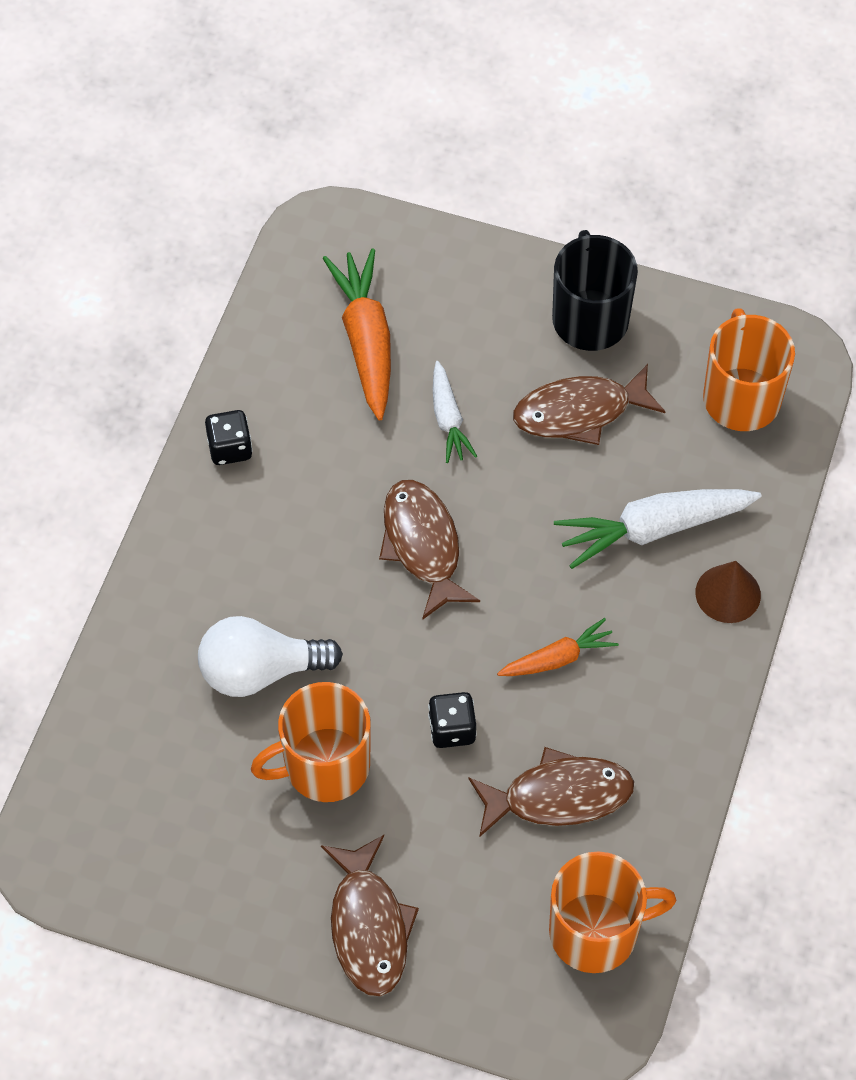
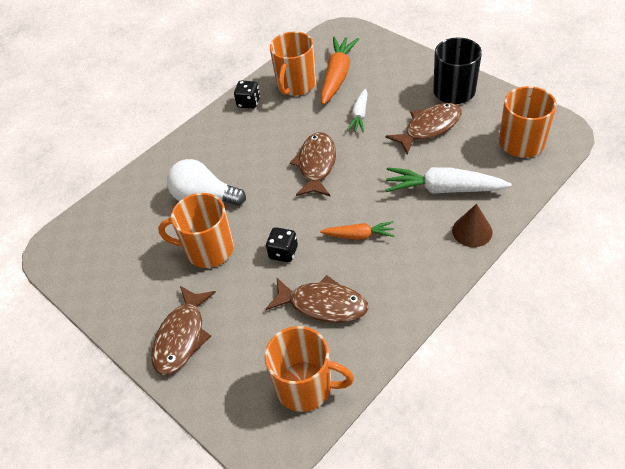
camera: 30 degrees right, 10 degrees down
(298, 382) = (296, 85): none -> orange mug
(580, 412) = (429, 128): brown fish -> brown fish turned 135 degrees clockwise

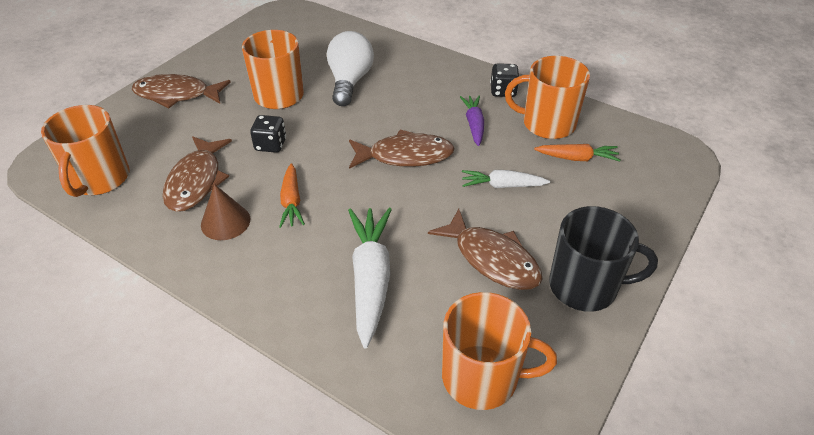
camera: 75 degrees right, 5 degrees down
(287, 123) = (474, 124): none -> purple carrot
(337, 76) = (577, 158): orange carrot -> orange carrot, size x0.58
(472, 231) = (293, 312): brown cone -> brown cone (225, 222)

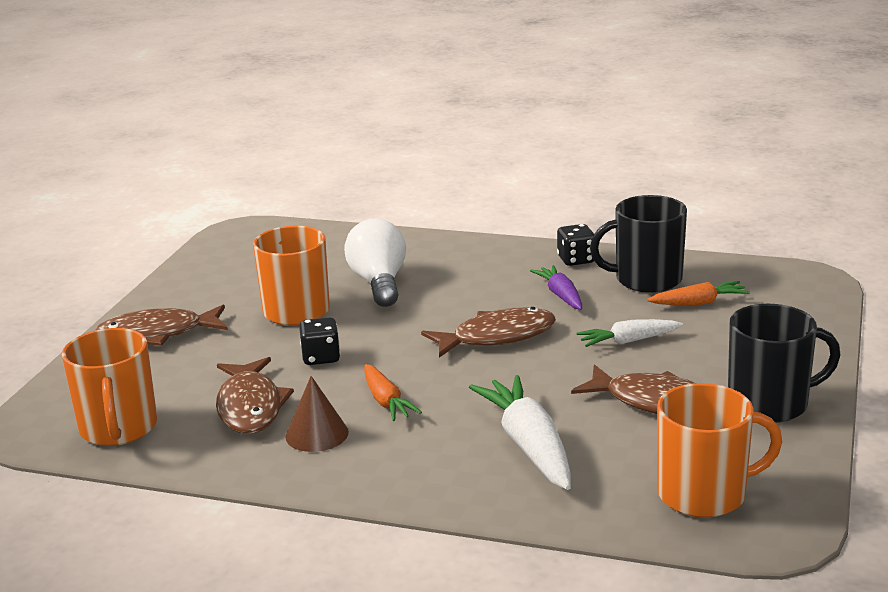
camera: 15 degrees left, 20 degrees down
(547, 124) = (646, 279): orange mug -> black mug

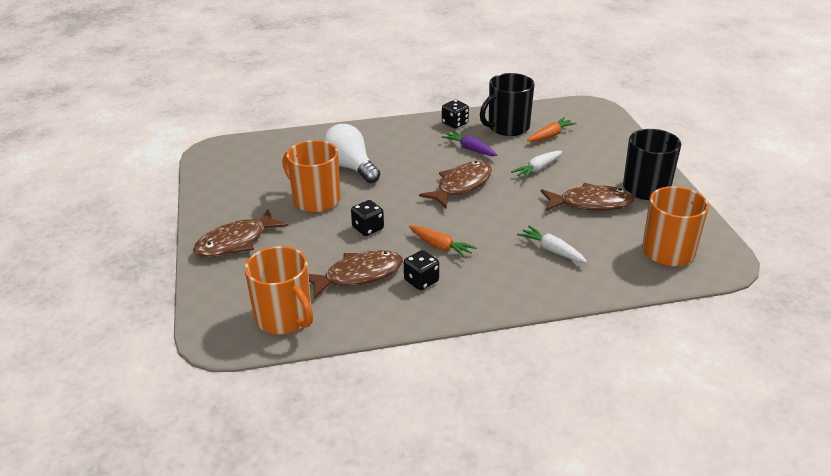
camera: 30 degrees left, 10 degrees up
(250, 407) = (358, 275): brown fish -> brown fish turned 75 degrees counterclockwise
(317, 434) = (421, 281): brown cone -> black dice
(529, 445) = (552, 250): white carrot -> white carrot, size x0.58

